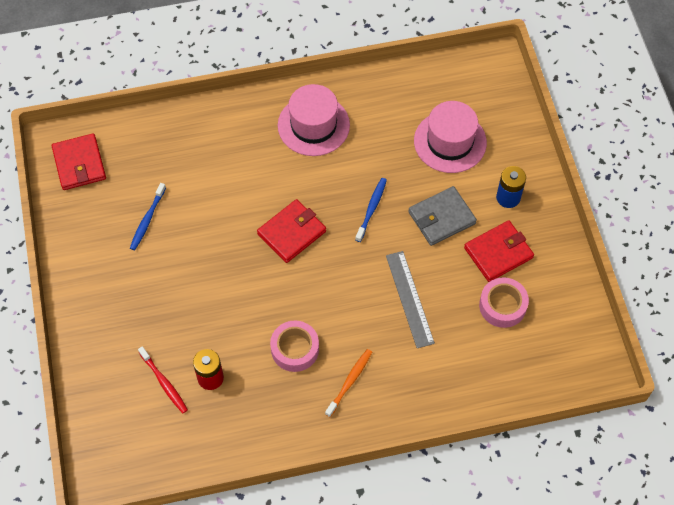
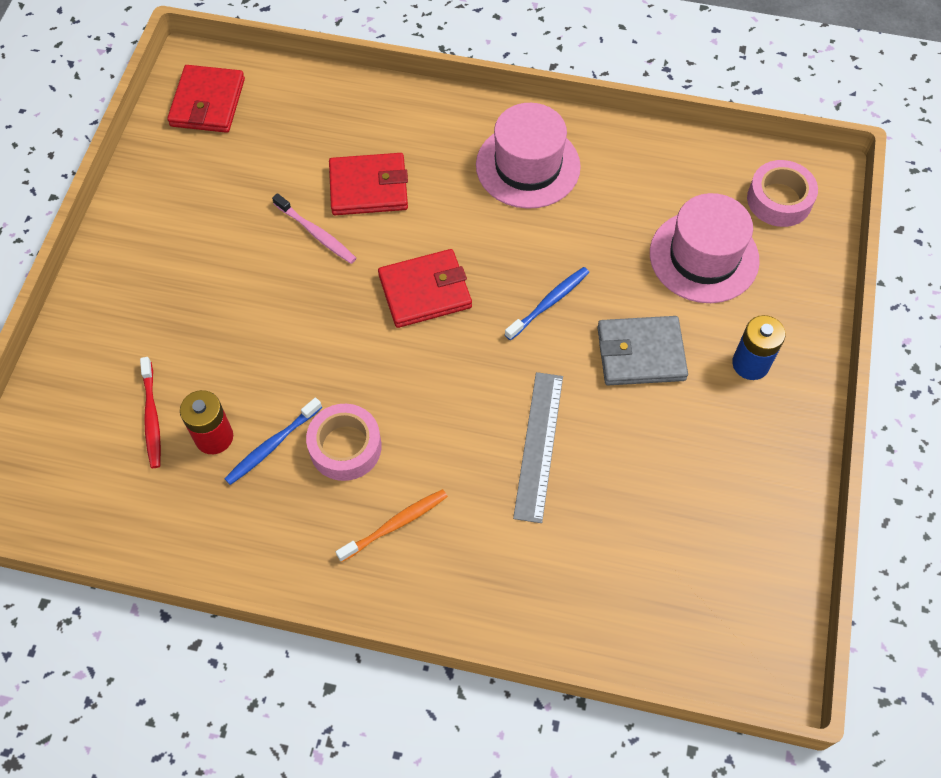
camera: 25 degrees right, 0 degrees up
(147, 220) = (250, 202): blue toothbrush -> blue toothbrush (272, 445)
(202, 223) = (316, 233): none -> pink toothbrush
(498, 253) = (698, 434): red wallet -> red wallet (368, 187)
(502, 306) = (668, 512): pink tape -> pink tape (779, 200)

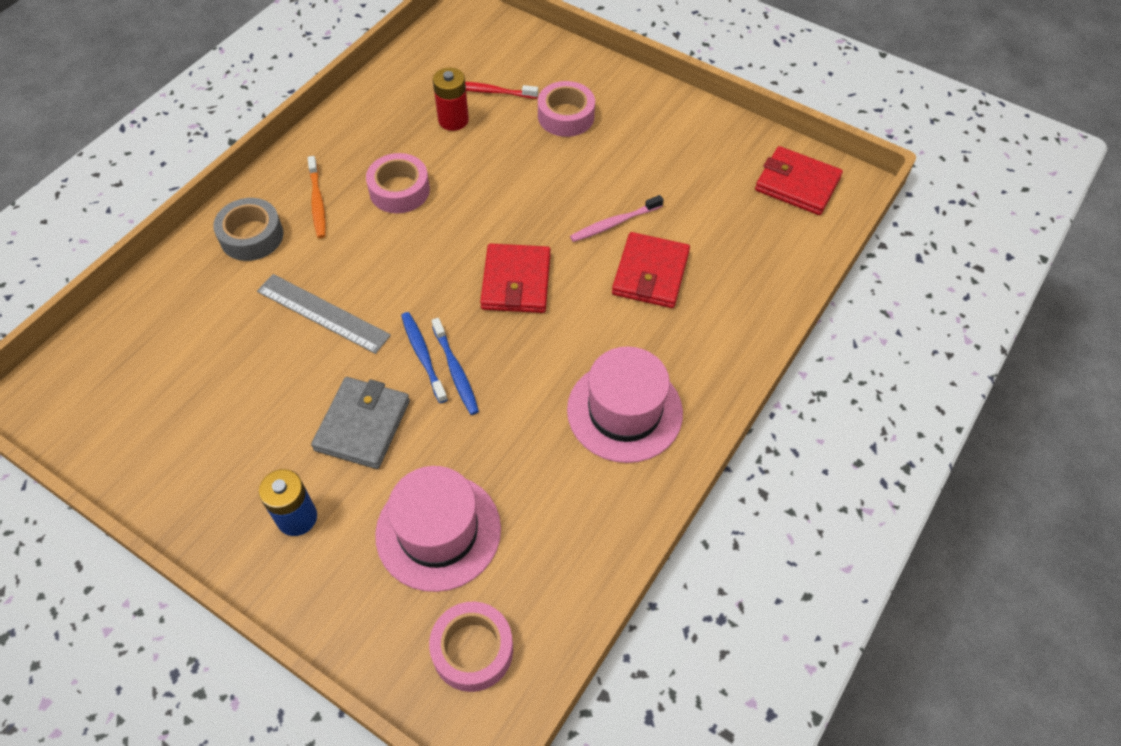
camera: 110 degrees right, 5 degrees down
(171, 324) = (566, 116): none -> pink tape
(272, 445) = (427, 149): blue toothbrush -> blue toothbrush (423, 356)
(471, 570) = (251, 236): none -> grey tape

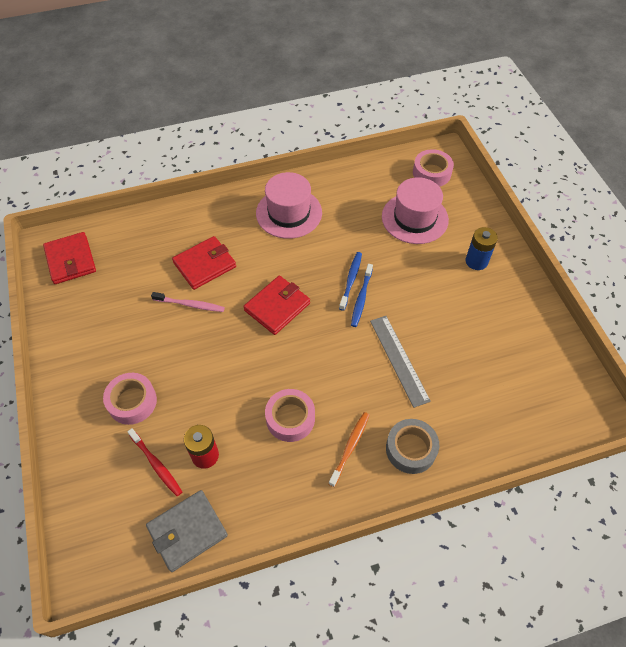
camera: 140 degrees left, 0 degrees up
(362, 425) = (418, 283): grey wallet -> grey wallet (187, 531)

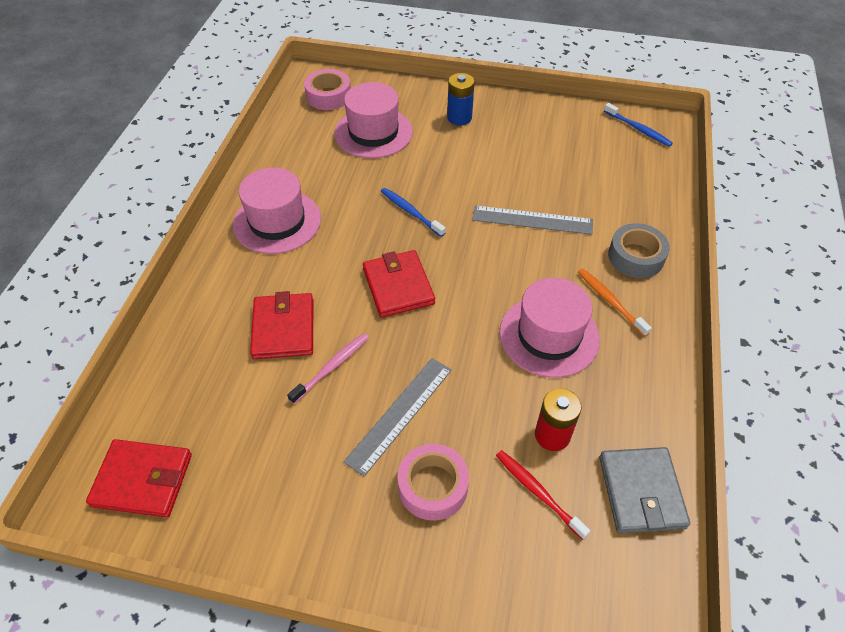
camera: 60 degrees left, 5 degrees down
(156, 465) = (538, 492): red toothbrush -> red toothbrush turned 120 degrees counterclockwise
(175, 359) = (400, 414): none -> grey ruler
(290, 418) = (549, 335): pink tape -> pink hat
(361, 298) = (440, 214): blue toothbrush -> blue toothbrush (638, 129)

